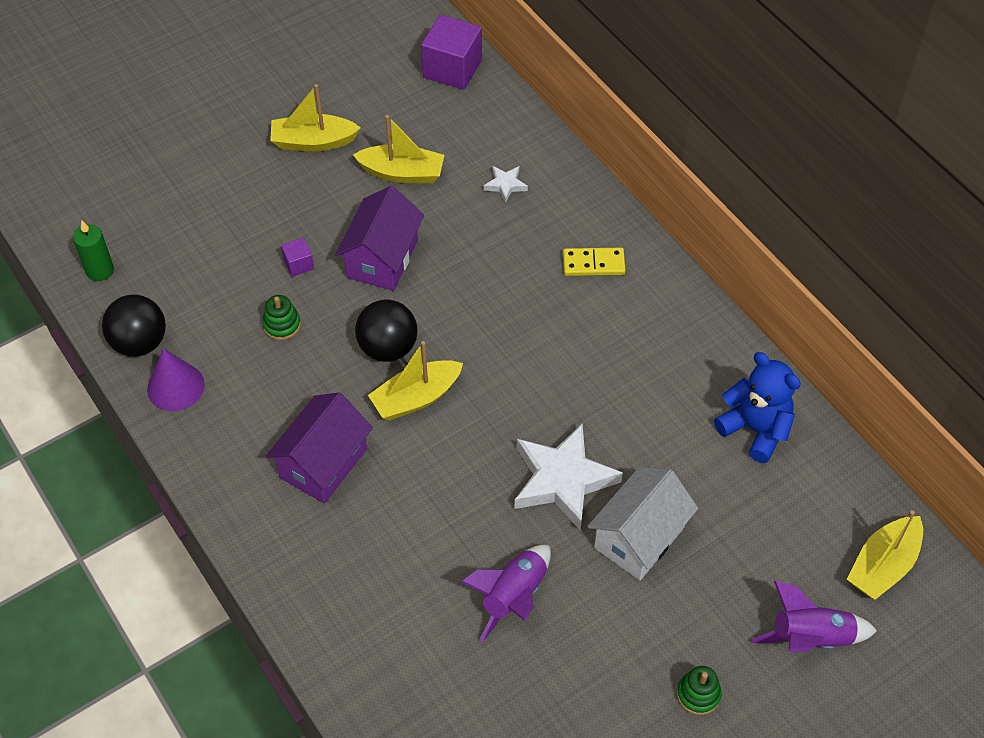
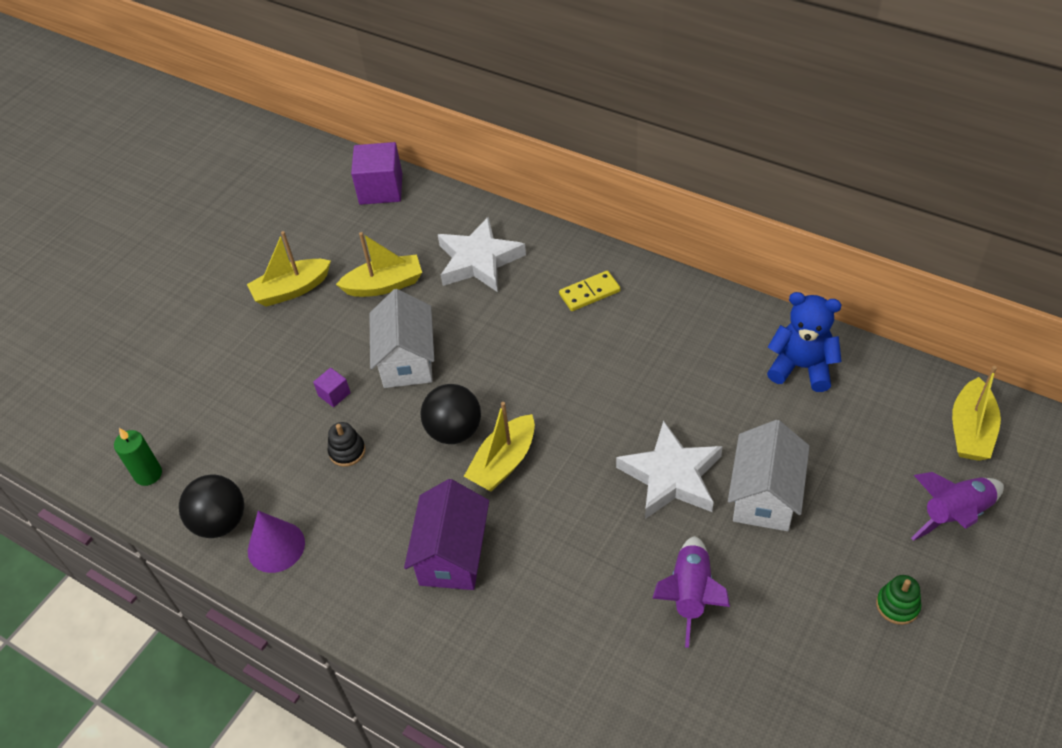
camera: 20 degrees left, 5 degrees down
(282, 325) = (347, 451): green stacking toy -> black stacking toy
(382, 259) = (407, 360): purple house -> white house
(505, 185) = (479, 261): white star -> white star, size x2.23

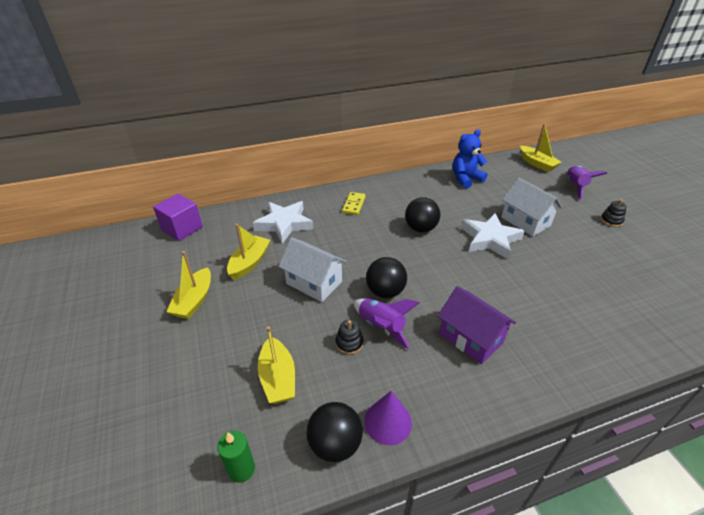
camera: 55 degrees left, 10 degrees down
(334, 394) = (299, 325): purple cube -> none
(503, 462) = (426, 285): yellow boat -> yellow boat (278, 378)
(613, 390) = (420, 228): none -> black ball
(690, 595) = (565, 269): purple rocket -> purple rocket (381, 327)
(897, 605) = (611, 220): green stacking toy -> black stacking toy

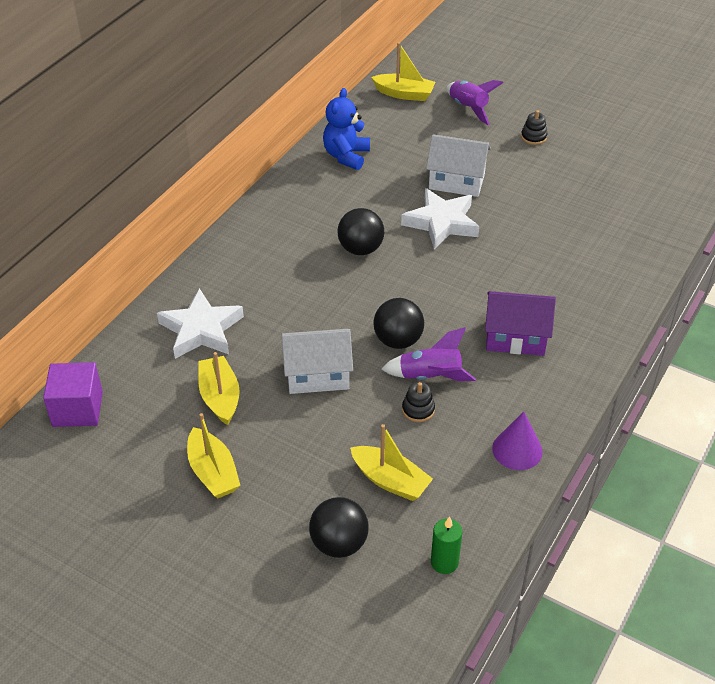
camera: 40 degrees left, 5 degrees up
(335, 444) = (495, 494): black ball -> black ball (339, 543)
(354, 205) = (254, 259): yellow domino -> none

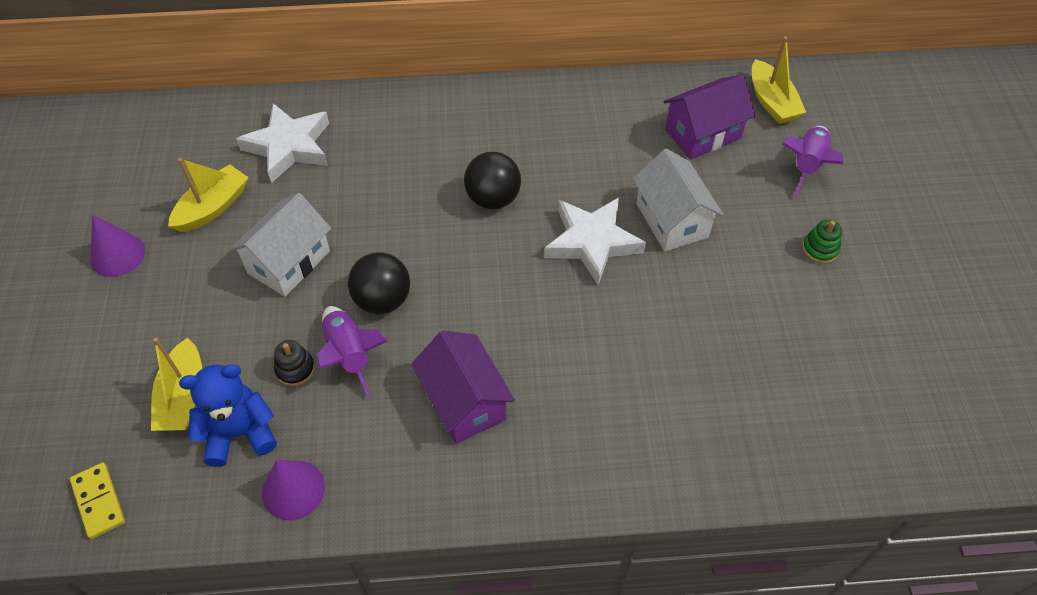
camera: 55 degrees right, 10 degrees up
(77, 409) = (139, 124): purple cube -> none
(213, 472) = (117, 255): yellow boat -> purple cone
(317, 375) = (289, 262): white house -> white house turned 75 degrees clockwise
(339, 543) = (80, 398): black ball -> none
(346, 156) = (623, 112): blue teddy bear -> blue teddy bear (239, 433)
(400, 134) = (702, 134): none -> purple house
(444, 562) = (99, 501): green candle -> yellow domino
(533, 137) = (820, 249): black stacking toy -> green stacking toy

